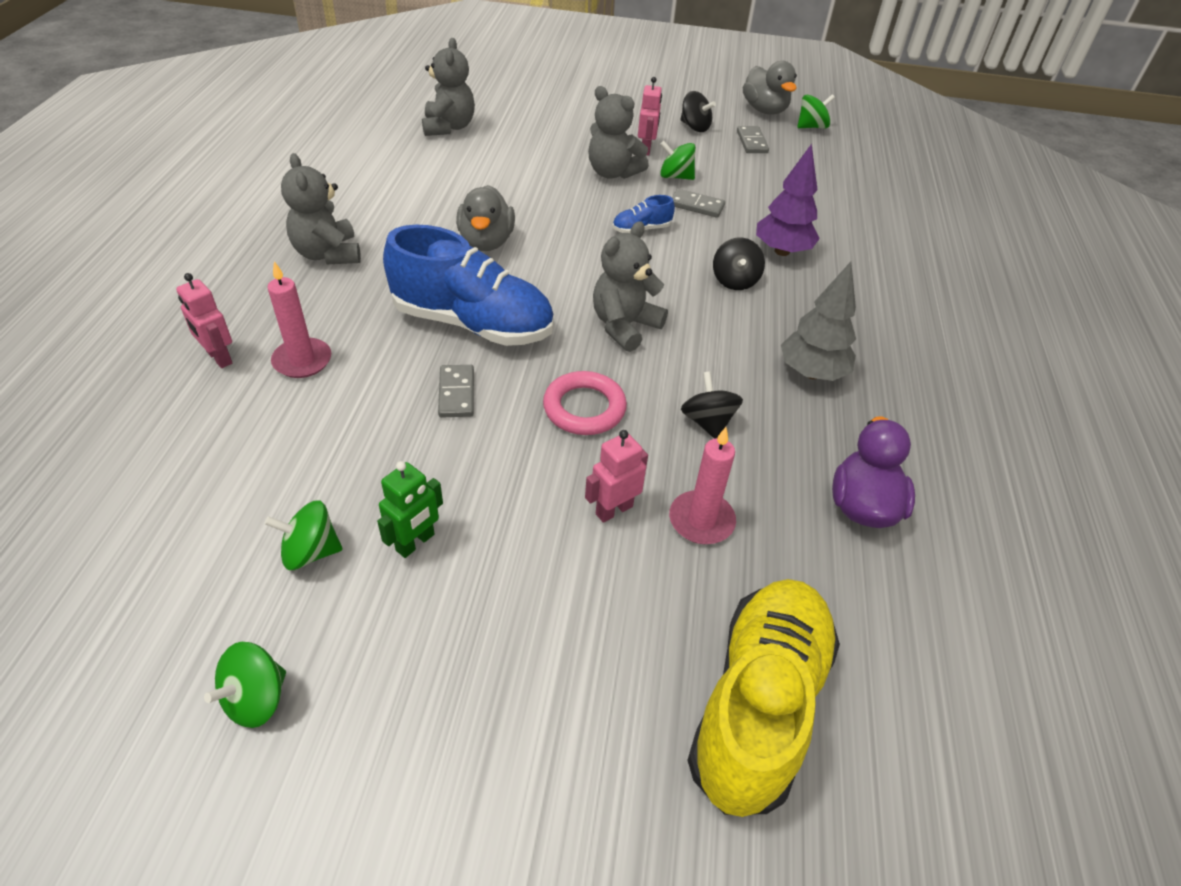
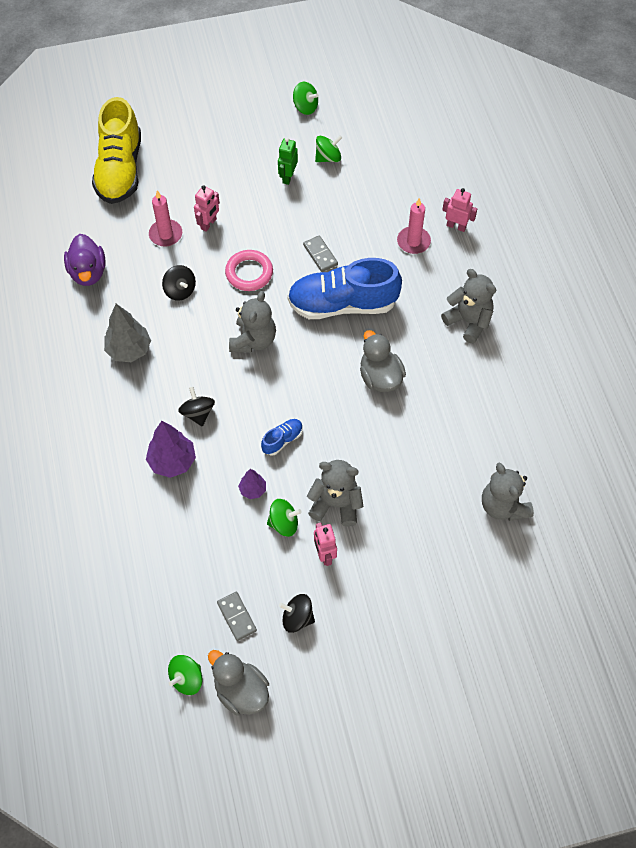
camera: 160 degrees right, 15 degrees up
(256, 698) = (305, 107): green spinning top -> green spinning top turned 105 degrees clockwise
(696, 206) = (253, 490): grey domino -> purple tree

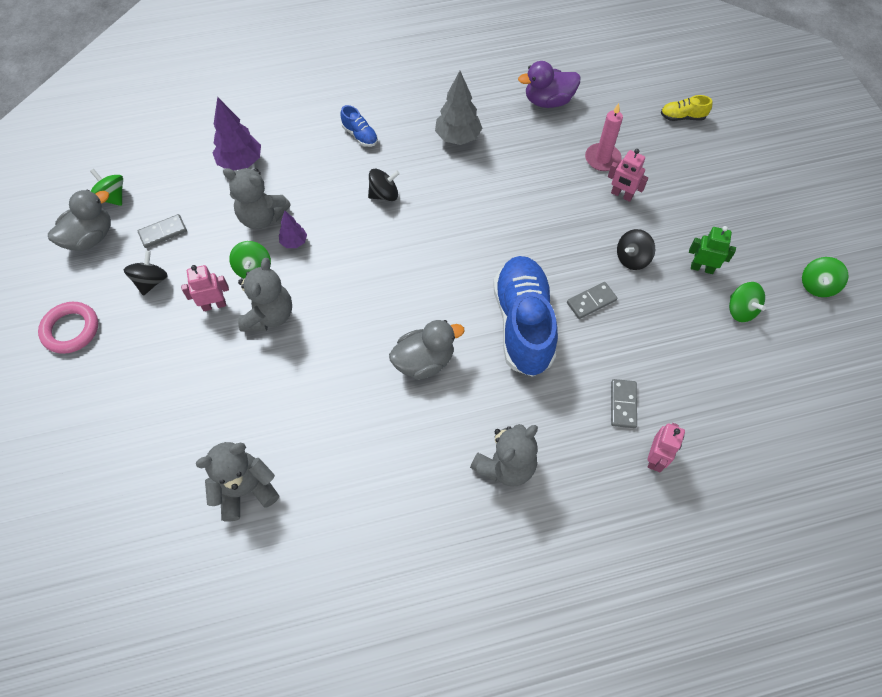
camera: 90 degrees right, 0 degrees up
(120, 169) = (682, 117): yellow shoe -> yellow shoe, size x0.42
(172, 461) = (331, 177): purple tree -> purple tree (241, 163)
(180, 290) = (531, 174): black spinning top -> black spinning top (632, 258)
(249, 273) = (559, 233): pink ring -> pink ring (71, 330)
(253, 340) = (471, 239): grey teddy bear -> grey teddy bear (262, 217)
(282, 440) = (349, 267): blue shoe -> blue shoe (360, 135)
(413, 242) = (623, 404): pink candle -> grey domino

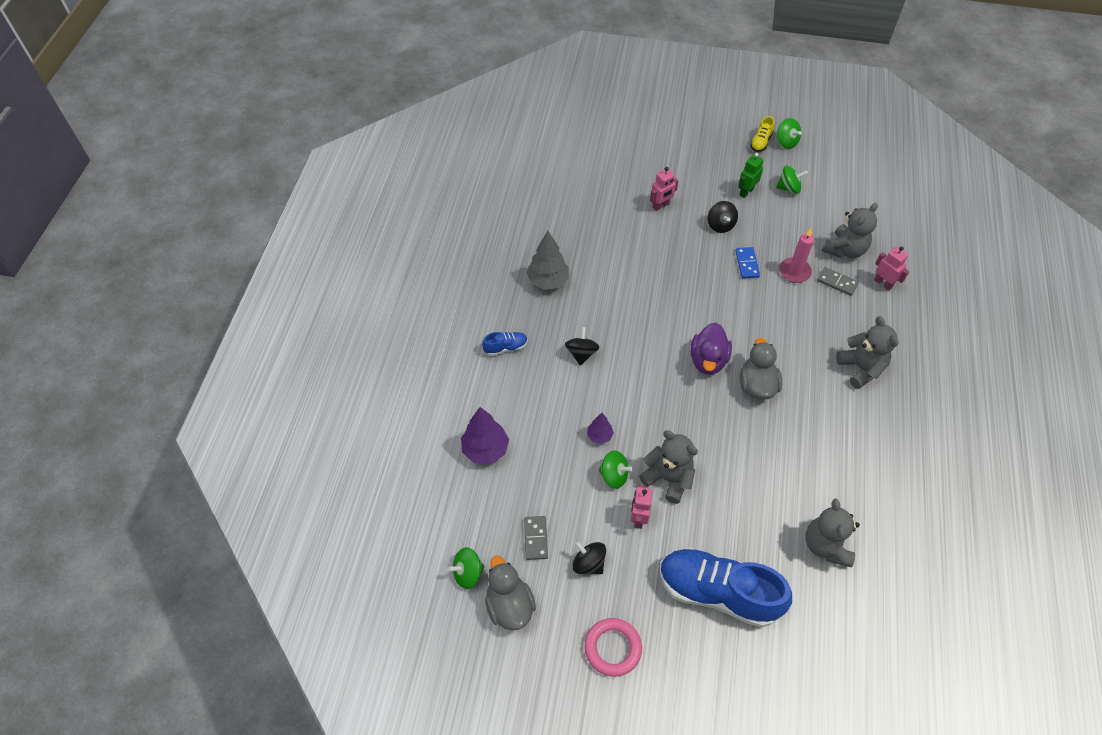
camera: 65 degrees left, 5 degrees down
(262, 217) = (559, 452): grey teddy bear -> grey teddy bear (844, 250)
(523, 324) = (749, 311): blue shoe -> blue shoe (717, 592)
(548, 101) = (543, 209): purple duck -> purple duck (708, 360)
(591, 301) = (747, 264): grey domino -> blue domino
(602, 159) = (621, 202): pink candle -> pink candle (794, 272)
(682, 117) = (606, 139): yellow shoe -> yellow shoe (760, 142)

